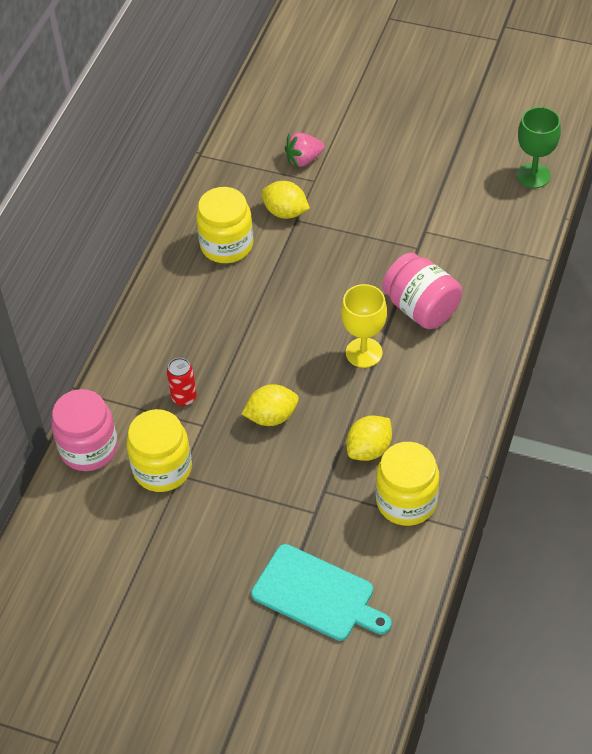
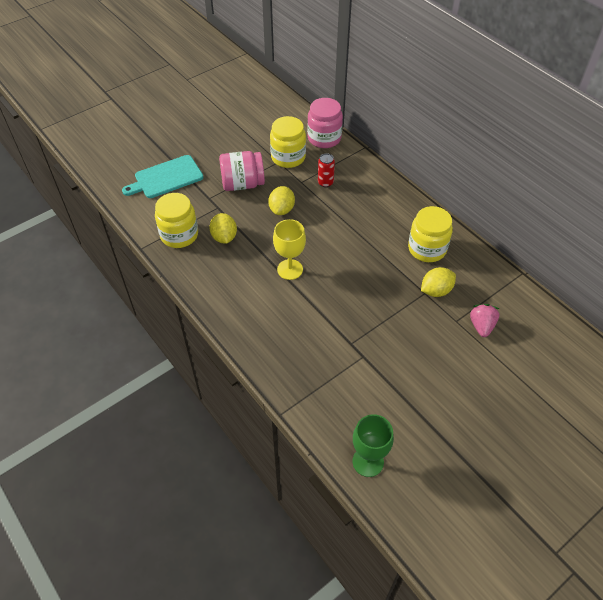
camera: 120 degrees right, 0 degrees up
(421, 308) = (299, 315): pink jar -> pink jar (242, 184)

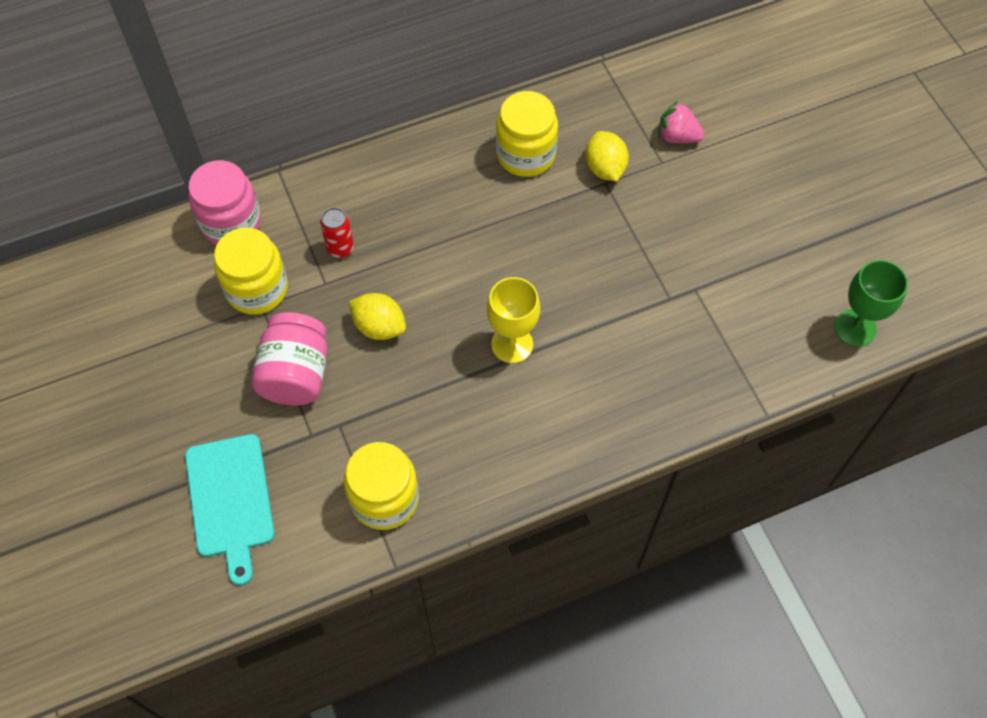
camera: 75 degrees left, 10 degrees up
(224, 237) = (413, 427): yellow lemon -> none

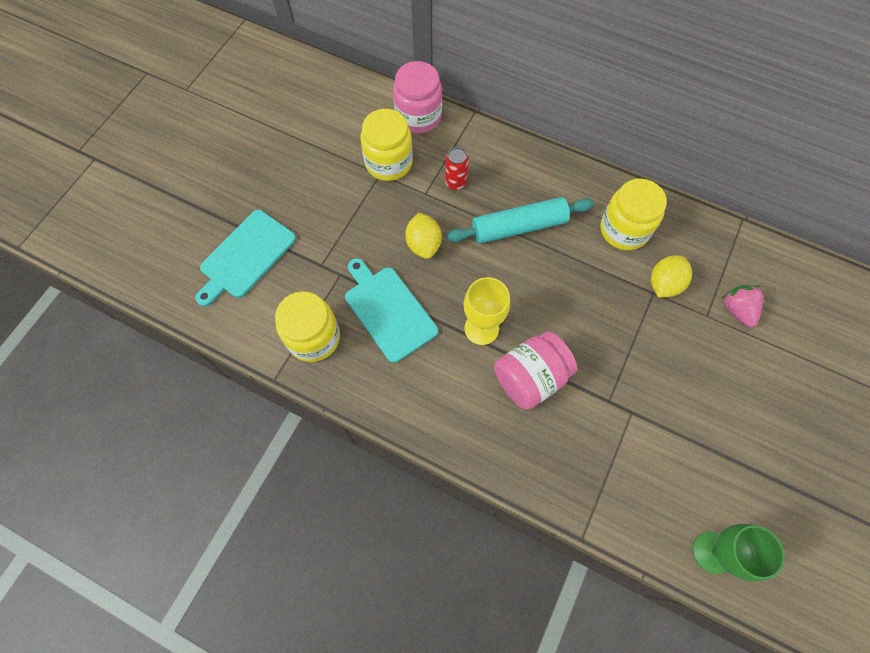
camera: 50 degrees right, 5 degrees up
(296, 374) = (353, 226): pink jar -> pink jar (530, 378)
(419, 410) = (388, 310): none -> turquoise cutting board
(440, 233) = (519, 226): none -> turquoise rolling pin

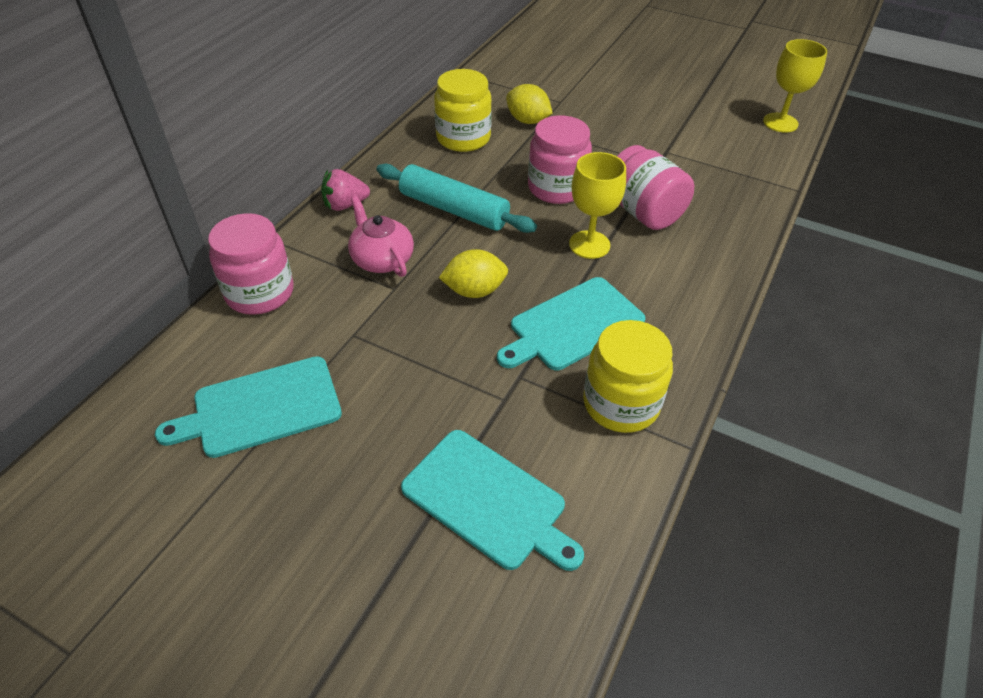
camera: 90 degrees left, 20 degrees down
(321, 134) = (261, 408): none -> turquoise cutting board
(389, 162) = (335, 325): yellow jar -> none
(455, 183) = (382, 259): red can -> pink teapot
(519, 226) = (453, 209): turquoise rolling pin -> turquoise rolling pin turned 45 degrees counterclockwise
(557, 306) = (556, 188): none -> pink jar
(712, 552) = (780, 123): green goblet -> yellow goblet
(737, 310) = (553, 86): pink strawberry -> pink strawberry (345, 205)

